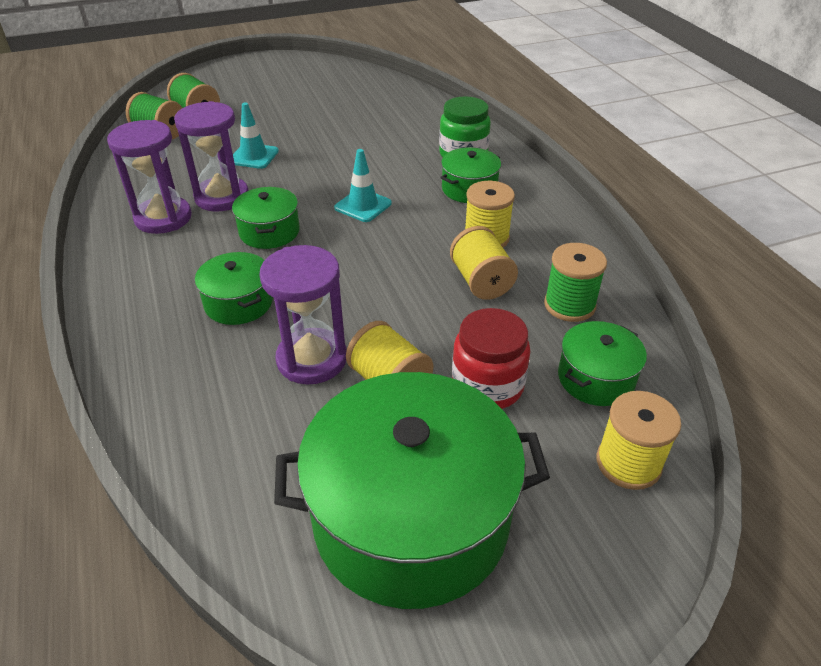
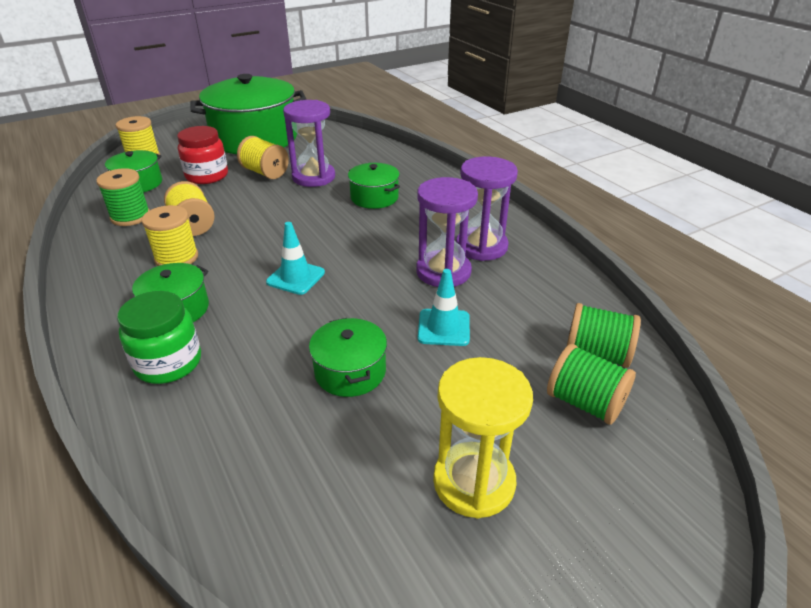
camera: 170 degrees right, 5 degrees down
(269, 232) = (377, 244): green pot -> green pot (350, 371)
(286, 94) = (474, 482): none -> yellow hourglass

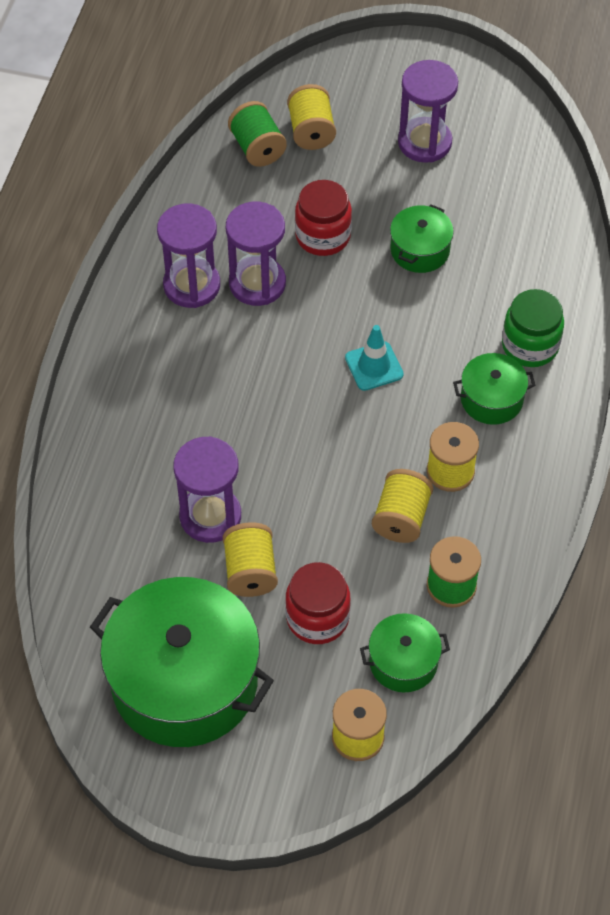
camera: 135 degrees left, 20 degrees up
(374, 197) = (193, 426): green pot -> none
(443, 327) = (323, 236): turquoise traffic cone -> red jar
(474, 482) = (424, 142): yellow hourglass -> purple hourglass
(585, 403) = (311, 131): green spool -> yellow spool

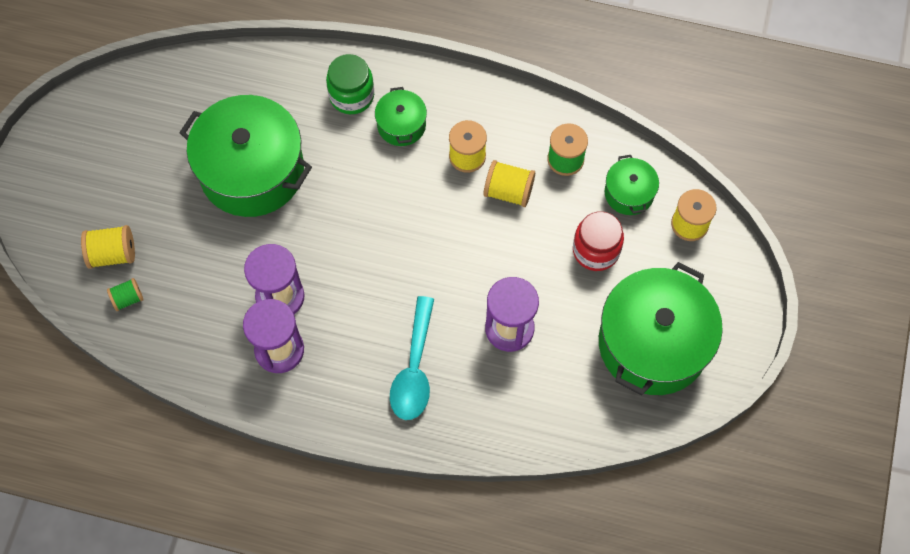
camera: 90 degrees left, 10 degrees up
(162, 416) = (414, 369): none -> turquoise spoon
(250, 571) = (558, 298): yellow spool -> none
(257, 148) = (128, 298): green spool -> green spool, size x0.64
(323, 236) = (232, 245): red jar -> none
(374, 366) = (368, 208): turquoise traffic cone -> none
(420, 250) = (252, 171): green pot -> green pot, size x2.12
(424, 142) = (135, 163): purple hourglass -> none

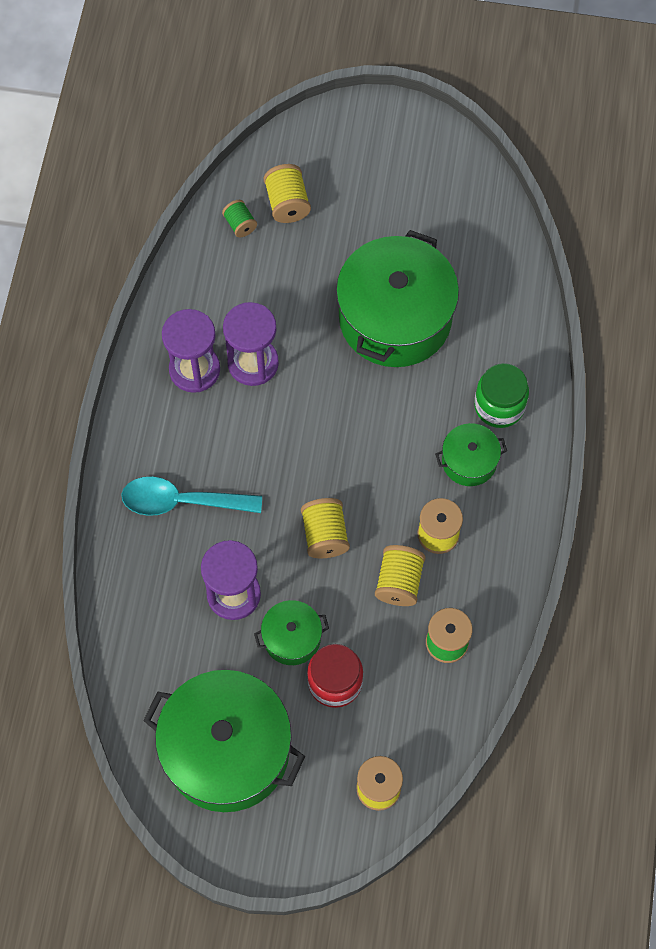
camera: 85 degrees right, 0 degrees up
(459, 248) = (325, 535): none -> yellow spool
(629, 193) = (411, 716): green pot -> green pot (292, 638)

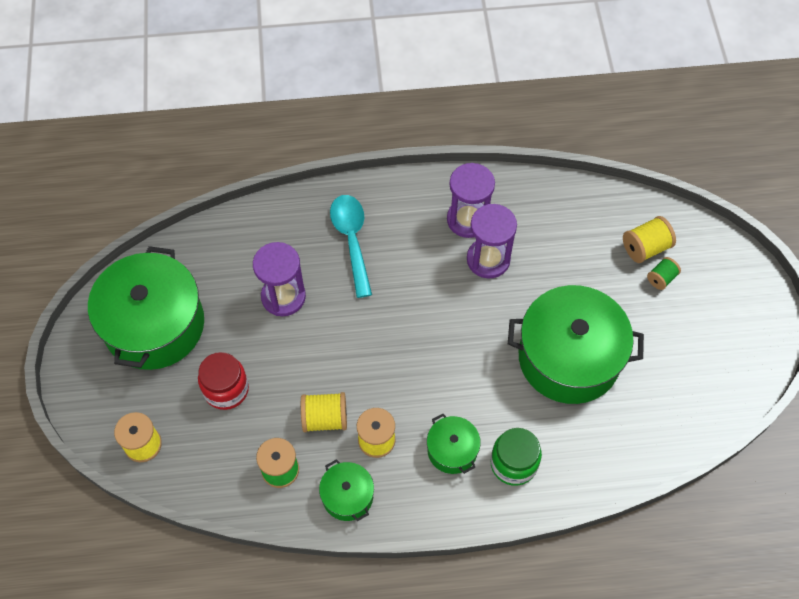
camera: 75 degrees right, 5 degrees down
(240, 224) = (611, 218): green spool -> green spool (661, 278)
(292, 638) = (256, 348): green pot -> green pot (347, 496)
(325, 535) = (351, 351): yellow spool -> none

